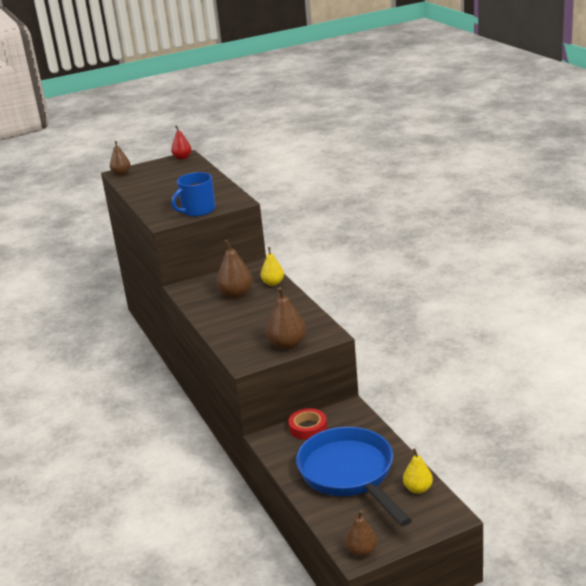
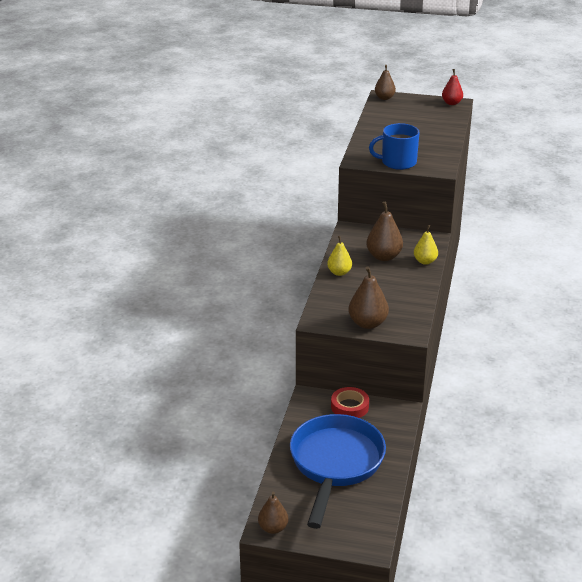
camera: 35 degrees right, 5 degrees up
(418, 489) = (372, 508): yellow pear -> yellow pear (339, 272)

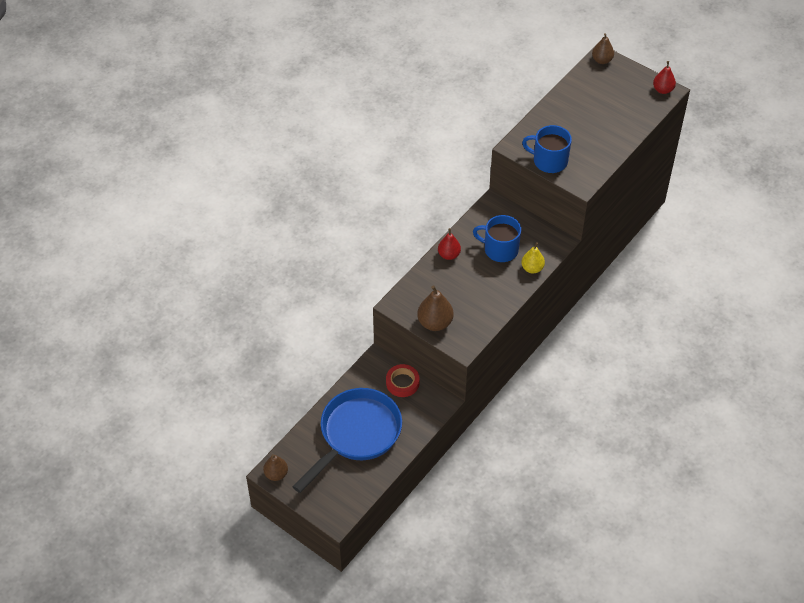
camera: 25 degrees right, 20 degrees up
(339, 272) = (449, 255): yellow pear -> red pear
(384, 256) = (500, 249): brown pear -> blue mug

